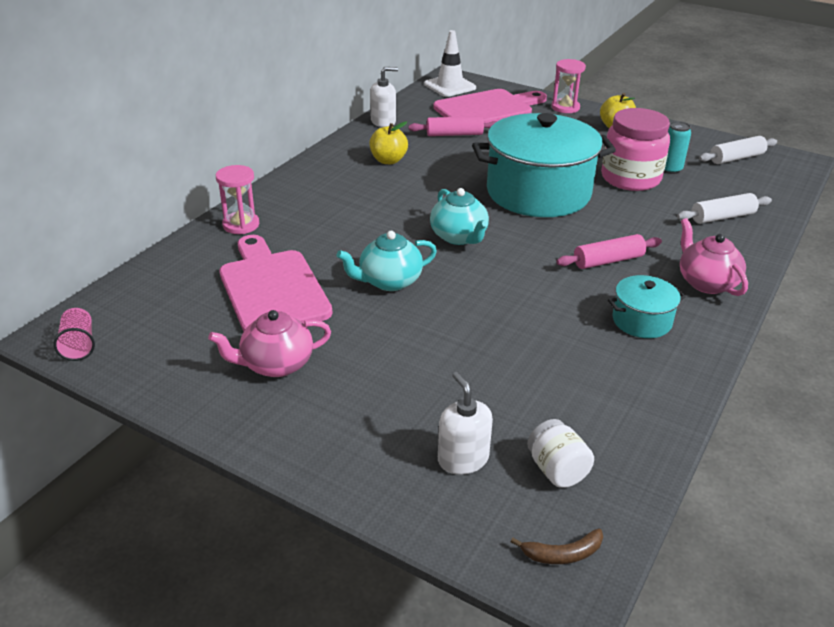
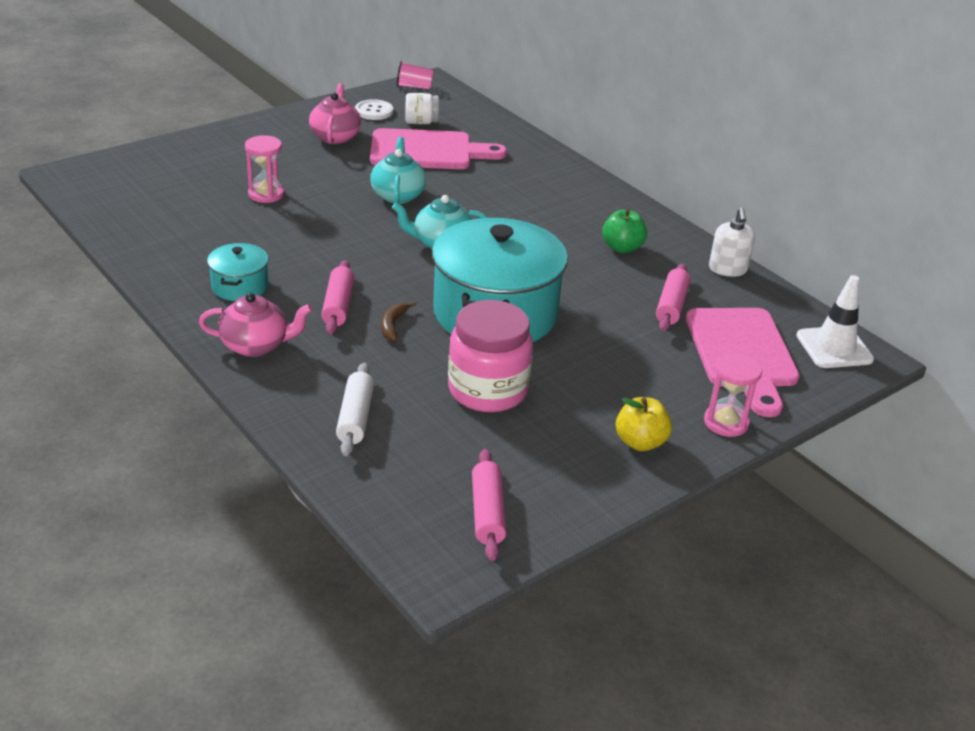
camera: 110 degrees right, 0 degrees up
(179, 356) = (374, 111): none -> white button
(241, 225) = (534, 155): pink hourglass -> pink hourglass (266, 194)
(388, 160) = (622, 248): yellow apple -> green apple
(463, 459) = (185, 171): white soap dispenser -> none
(557, 470) = (140, 196): white jar -> white jar (421, 122)
(562, 554) = (84, 178): brown banana -> brown banana (393, 325)
(670, 169) = (491, 433): turquoise can -> none
(736, 158) = (487, 513): white rolling pin -> pink rolling pin

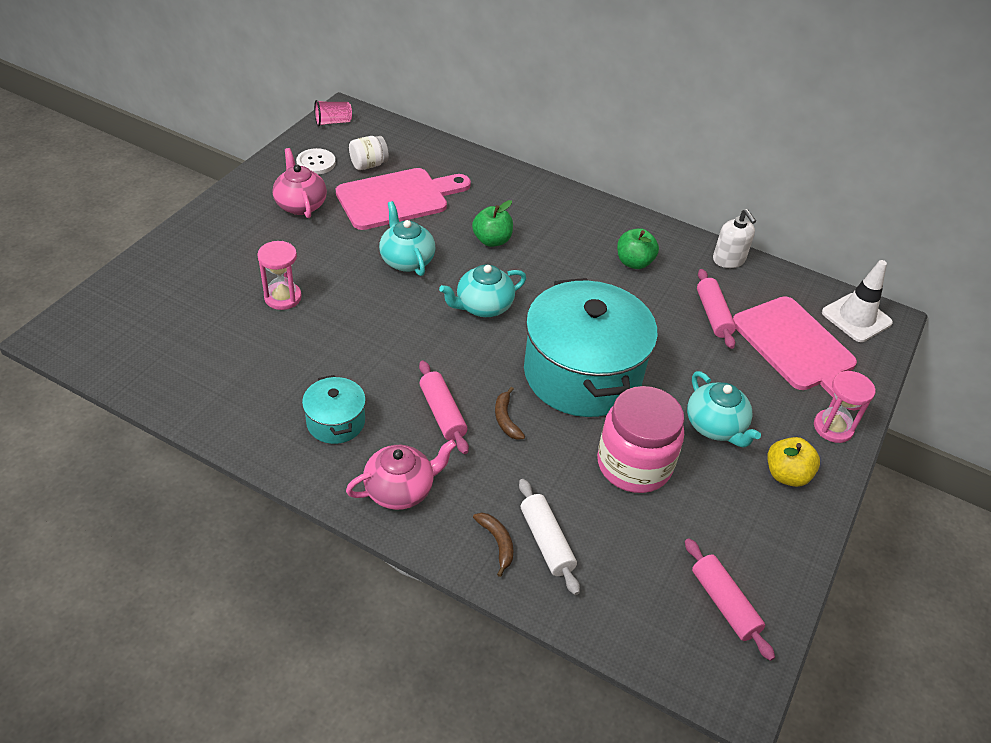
camera: 25 degrees left, 10 degrees up
(310, 405) = (497, 543): none -> brown banana
(491, 199) = (492, 240): none -> green apple
(597, 387) = (715, 427): none -> turquoise teapot

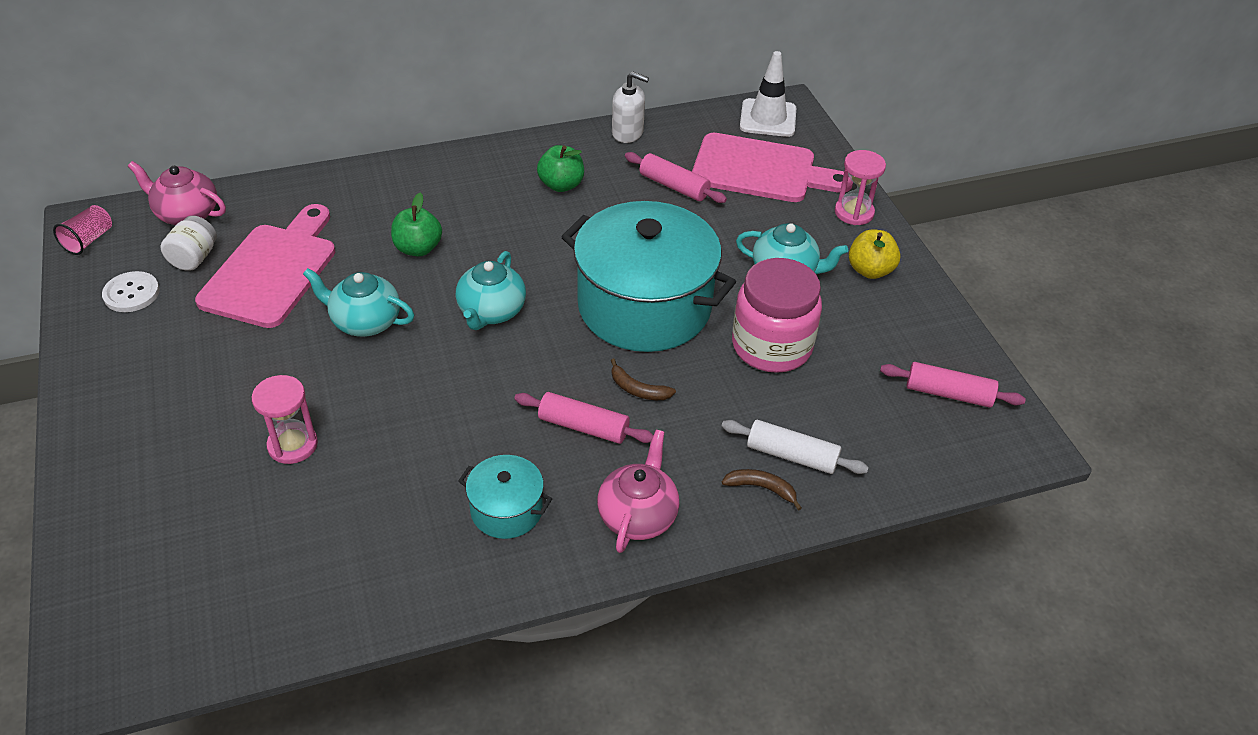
camera: 45 degrees left, 0 degrees up
(300, 205) = (177, 345): pink teapot -> pink teapot (186, 214)

